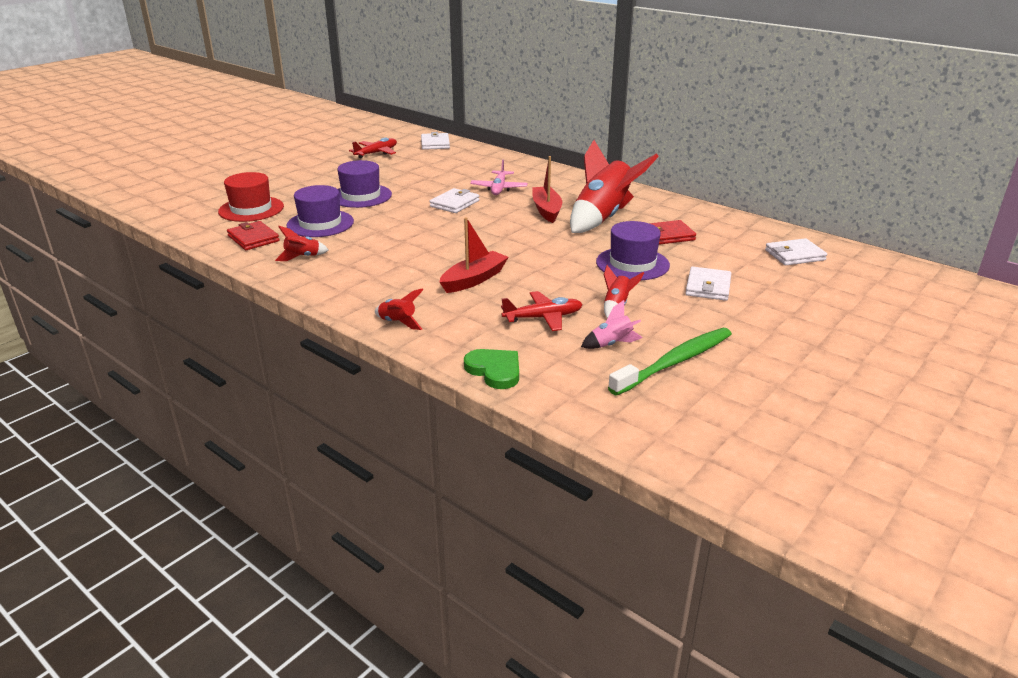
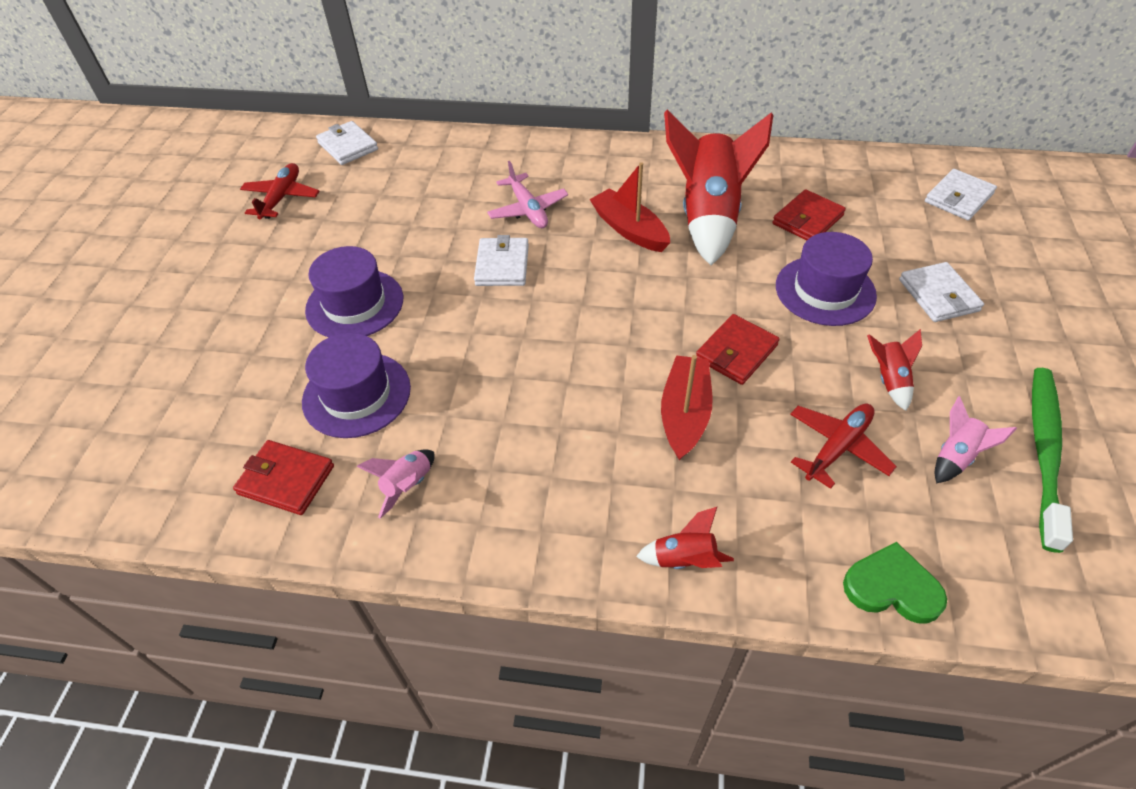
camera: 30 degrees left, 20 degrees up
(251, 209) = (211, 410): red hat -> none
(302, 257) = (408, 486): red rocket -> pink rocket
(538, 269) = (736, 352): none -> red wallet

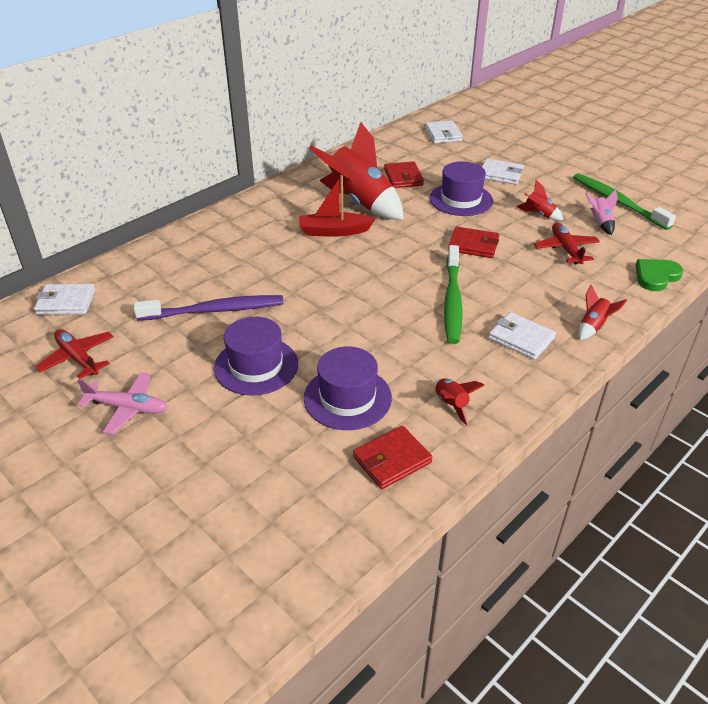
camera: 55 degrees left, 10 degrees down
(408, 486) = (451, 405): pink rocket -> red rocket
(413, 230) = (214, 310): none -> purple toothbrush
(502, 265) = (302, 289): white wallet -> white wallet (521, 338)
(528, 209) = (262, 257): pink plane -> pink plane (128, 408)
(601, 390) = (452, 300): none -> green toothbrush
(684, 414) = (499, 281): red boat -> none
(736, 352) = (473, 245): red wallet -> red wallet turned 60 degrees counterclockwise

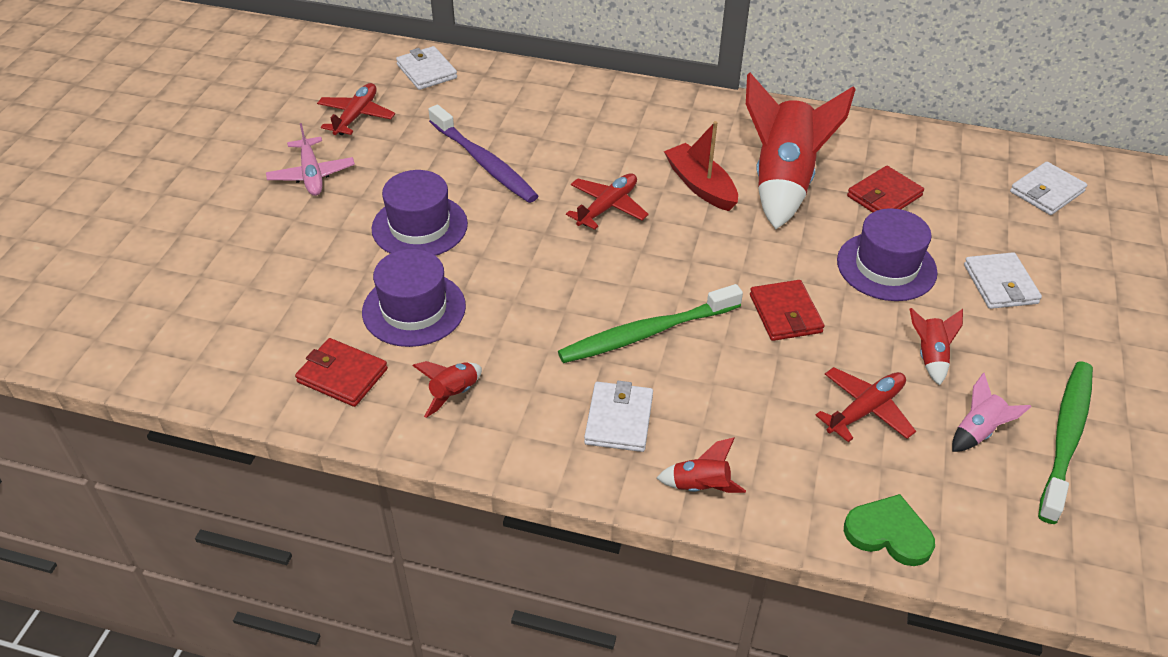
camera: 60 degrees right, 5 degrees up
(319, 273) = (607, 207): none -> red plane

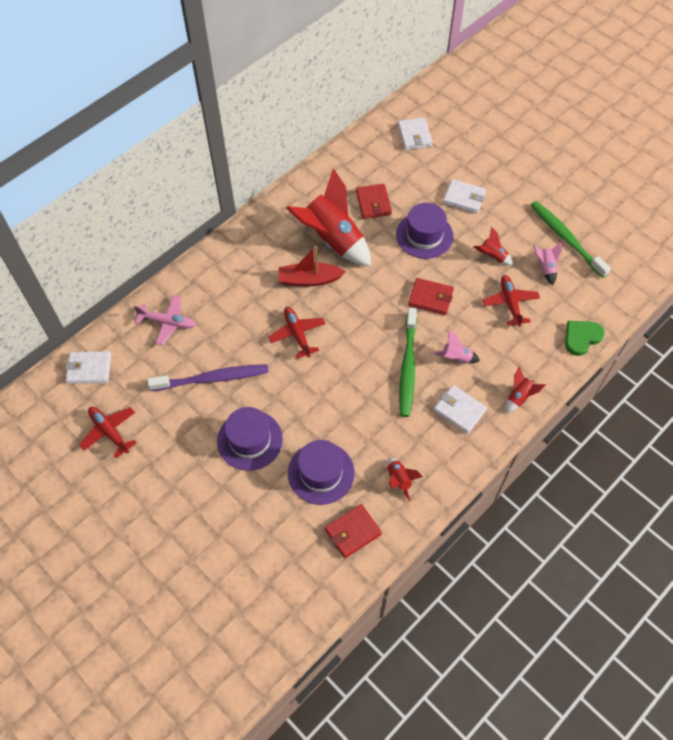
camera: 60 degrees left, 15 degrees up
(312, 175) = (155, 483): pink plane -> pink plane (168, 322)
(707, 381) = (456, 358): none -> pink rocket

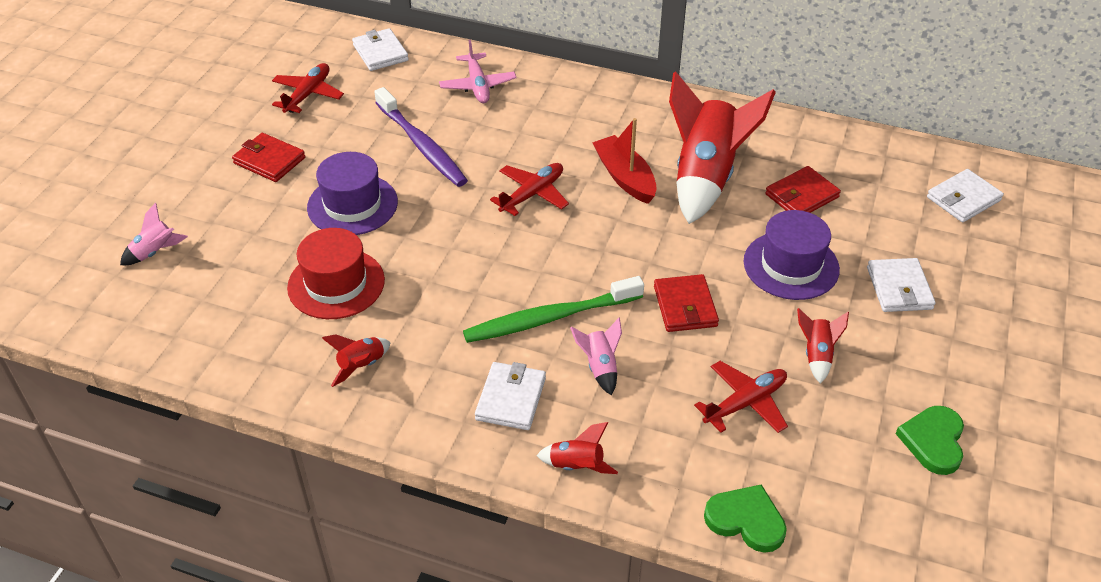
camera: 65 degrees right, 15 degrees down
(321, 473) = (336, 284): purple hat -> red hat
(352, 532) = (262, 343): red wallet -> red wallet (269, 160)
(545, 268) = (849, 430): pink rocket -> pink rocket (155, 252)
(566, 239) = (933, 441): green toothbrush -> green heart

